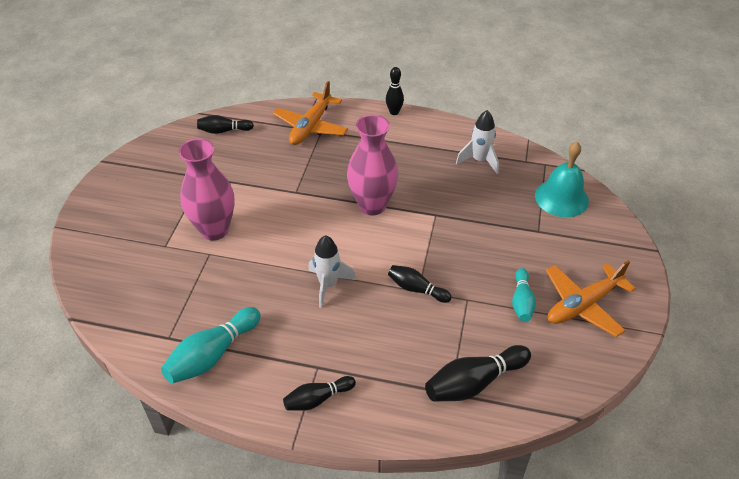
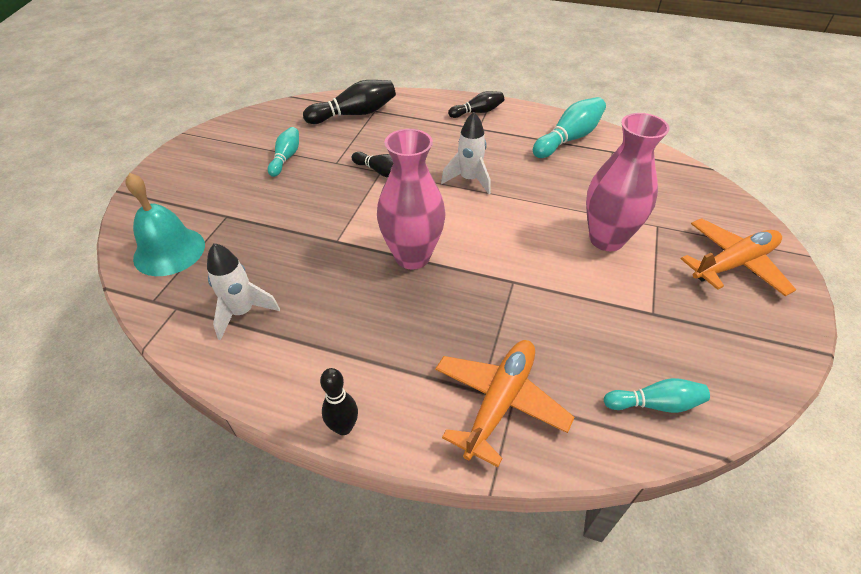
camera: 175 degrees left, 0 degrees up
(223, 131) = (655, 404): black bowling pin -> turquoise bowling pin
(583, 305) = (231, 153): orange plane -> orange plane (733, 264)

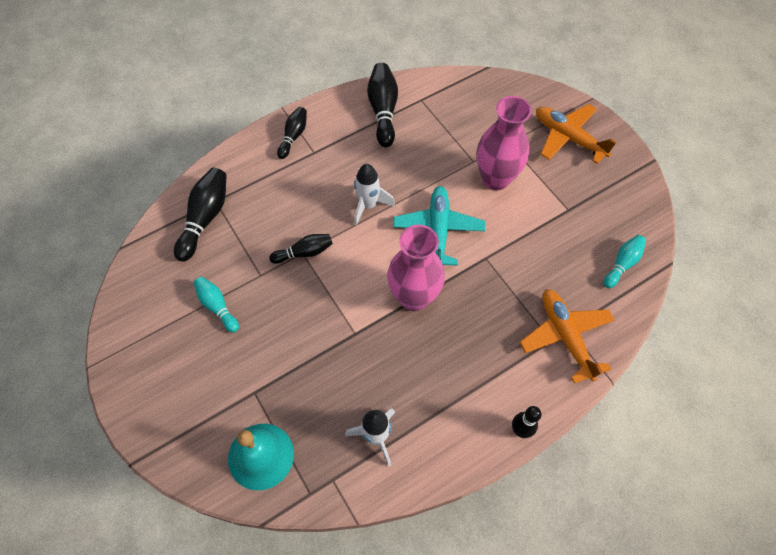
camera: 50 degrees left, 15 degrees up
(500, 233) = (438, 230): none -> turquoise plane
(568, 139) = (383, 111): turquoise bowling pin -> black bowling pin
(733, 264) = (568, 138): orange plane -> orange plane turned 60 degrees counterclockwise

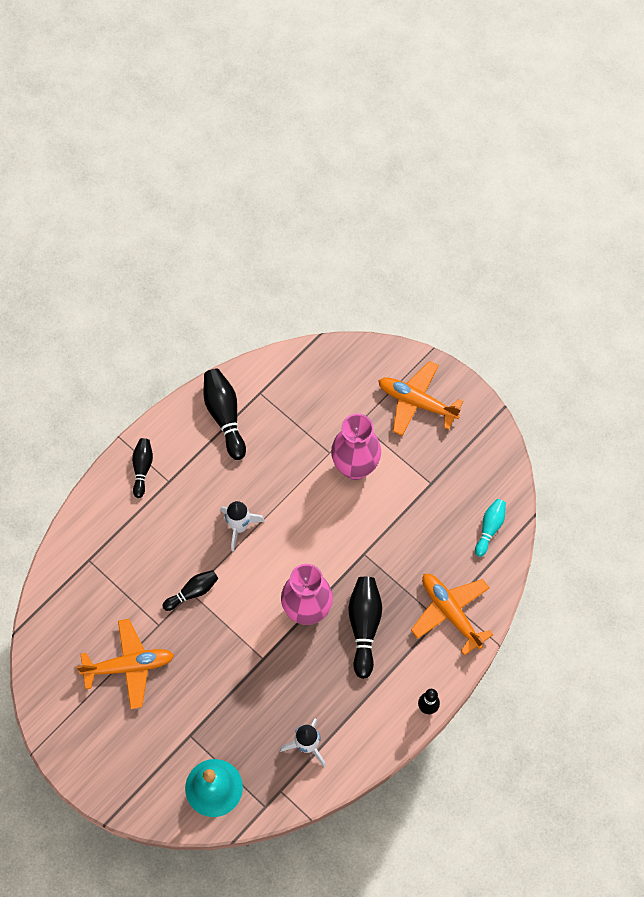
camera: 15 degrees left, 5 degrees up
(205, 218) = (85, 581): black bowling pin -> black bowling pin (364, 626)
(217, 306) = (129, 666): turquoise bowling pin -> orange plane
(438, 230) = (313, 536): turquoise plane -> none

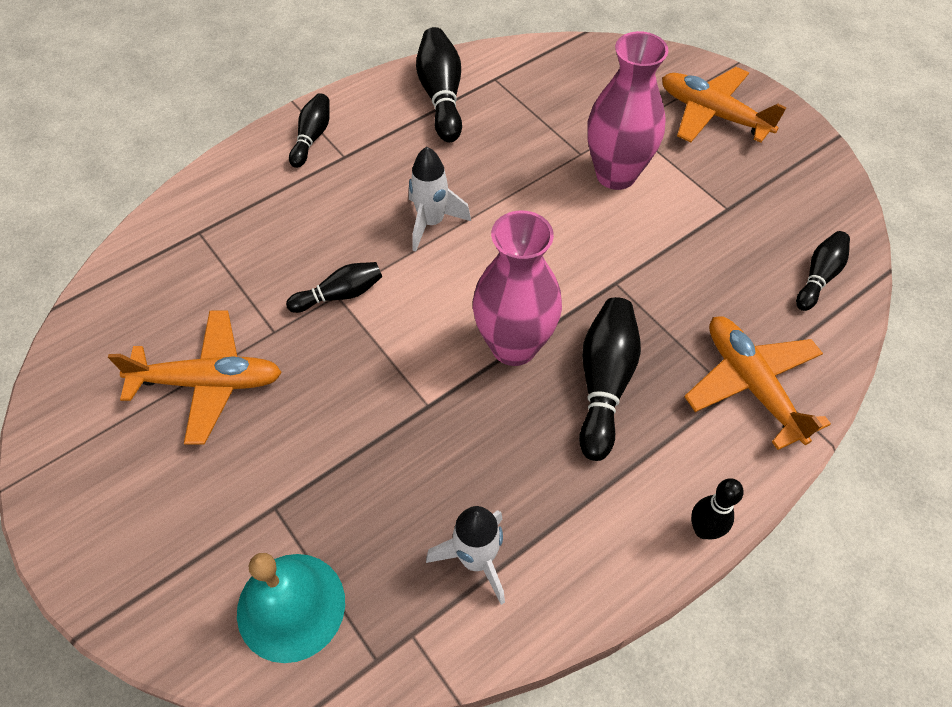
camera: 10 degrees right, 10 degrees down
(489, 528) = (819, 277): turquoise bowling pin -> black bowling pin

